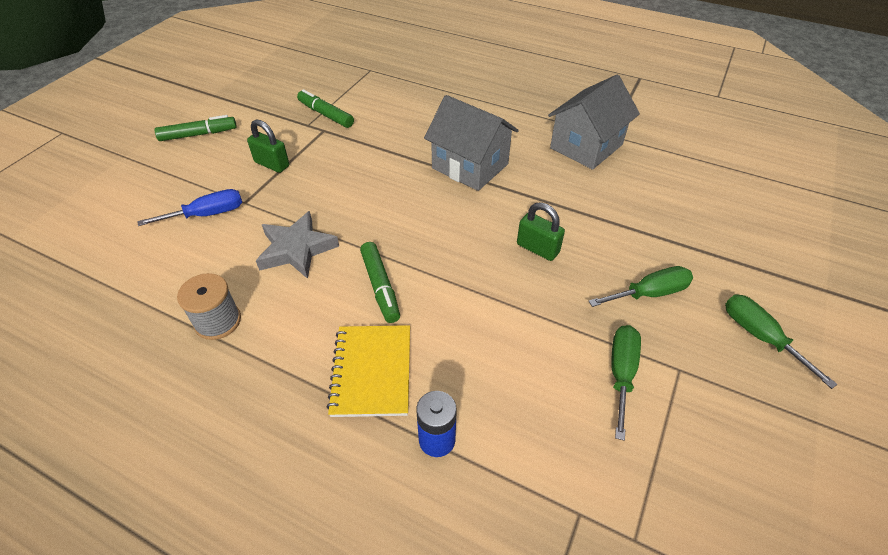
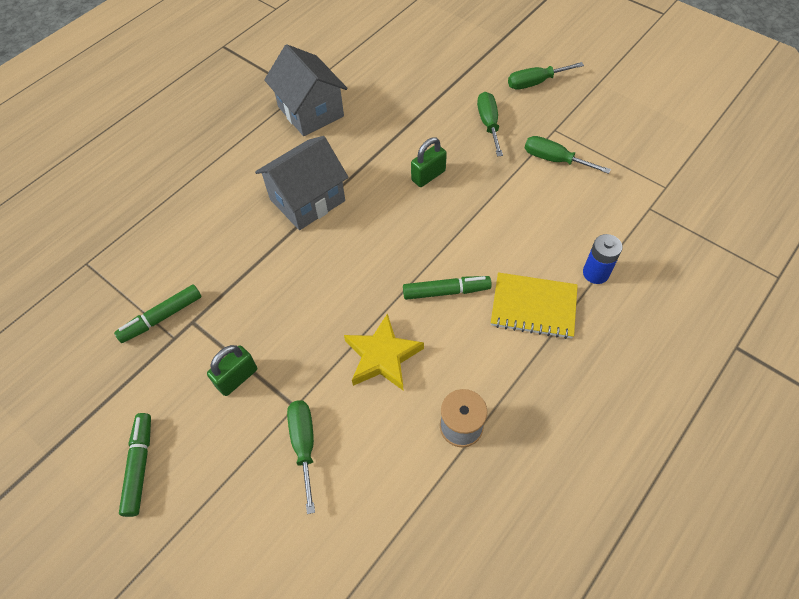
camera: 75 degrees left, 10 degrees up
(207, 214) = (304, 445): blue screwdriver -> green screwdriver
(296, 249) = (382, 356): grey star -> yellow star

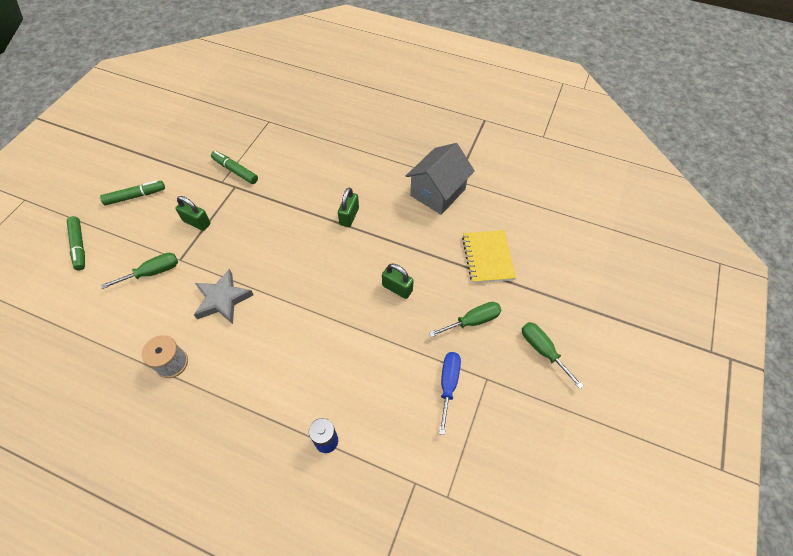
camera: 70 degrees right, 0 degrees up
(307, 200) = (349, 216): grey house -> green padlock
(382, 356) = (222, 299): yellow star -> grey star
(446, 291) = (285, 327): green marker -> green marker (79, 246)
(533, 307) = (282, 395): yellow notebook -> yellow notebook (487, 257)
(554, 160) = (448, 384): green screwdriver -> blue screwdriver

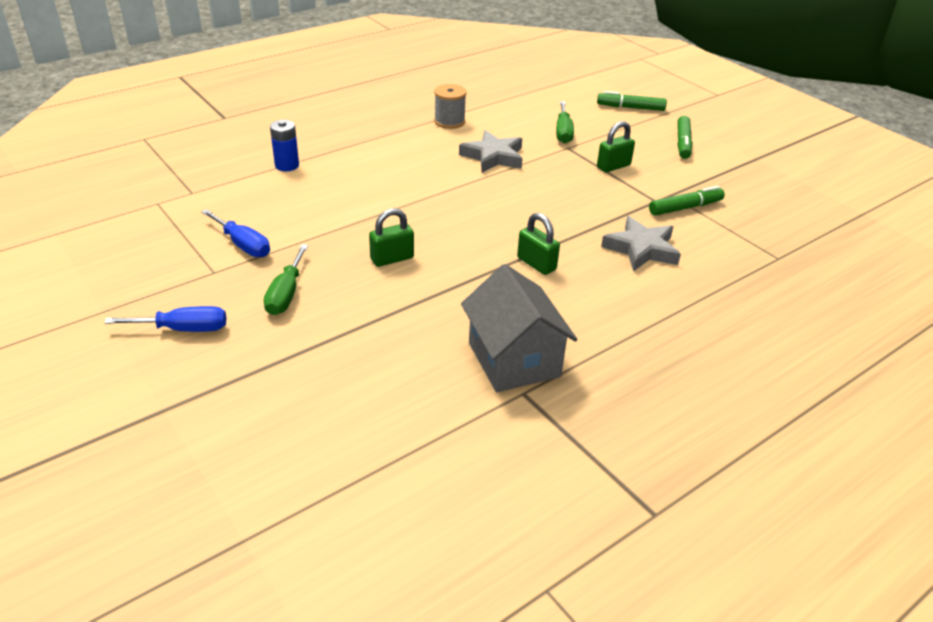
camera: 120 degrees right, 20 degrees down
(299, 176) = (641, 249): none -> grey star
(487, 257) = (354, 352): yellow notebook -> none
(542, 350) = (184, 329): green screwdriver -> blue screwdriver

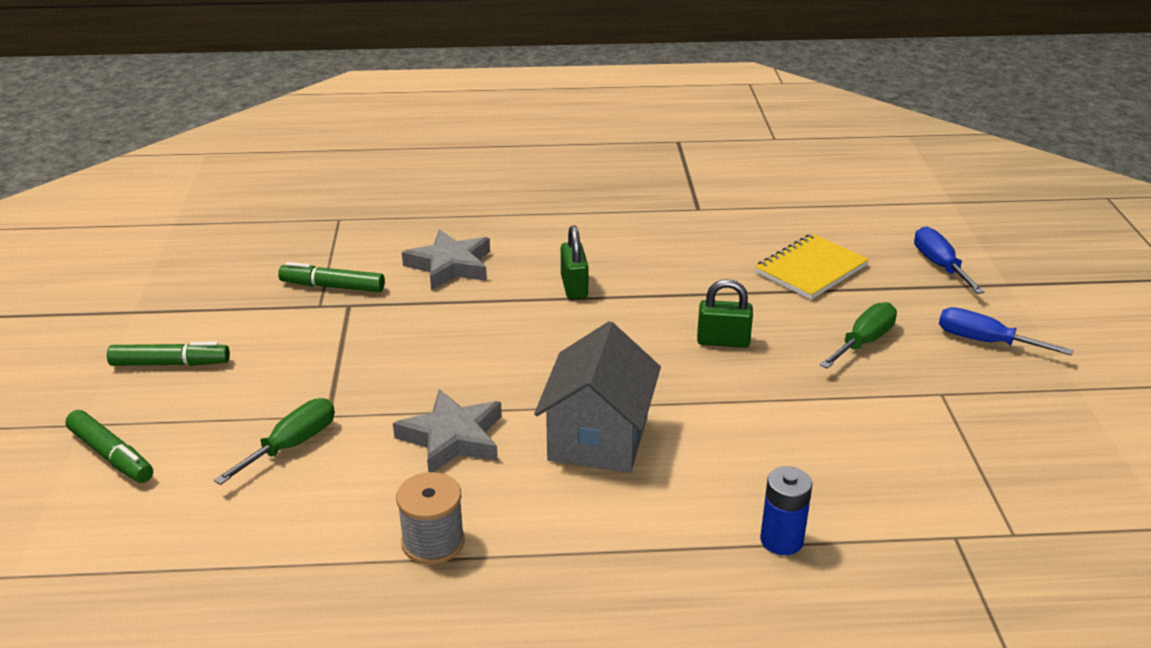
camera: 145 degrees left, 5 degrees down
(243, 245) = (896, 417): blue screwdriver -> blue screwdriver (939, 265)
(364, 353) = (811, 269): none -> yellow notebook
(513, 359) = (683, 228): grey house -> grey house (598, 438)
(613, 166) = (319, 363): green padlock -> none
(683, 143) = (170, 364): green marker -> green marker turned 45 degrees clockwise

